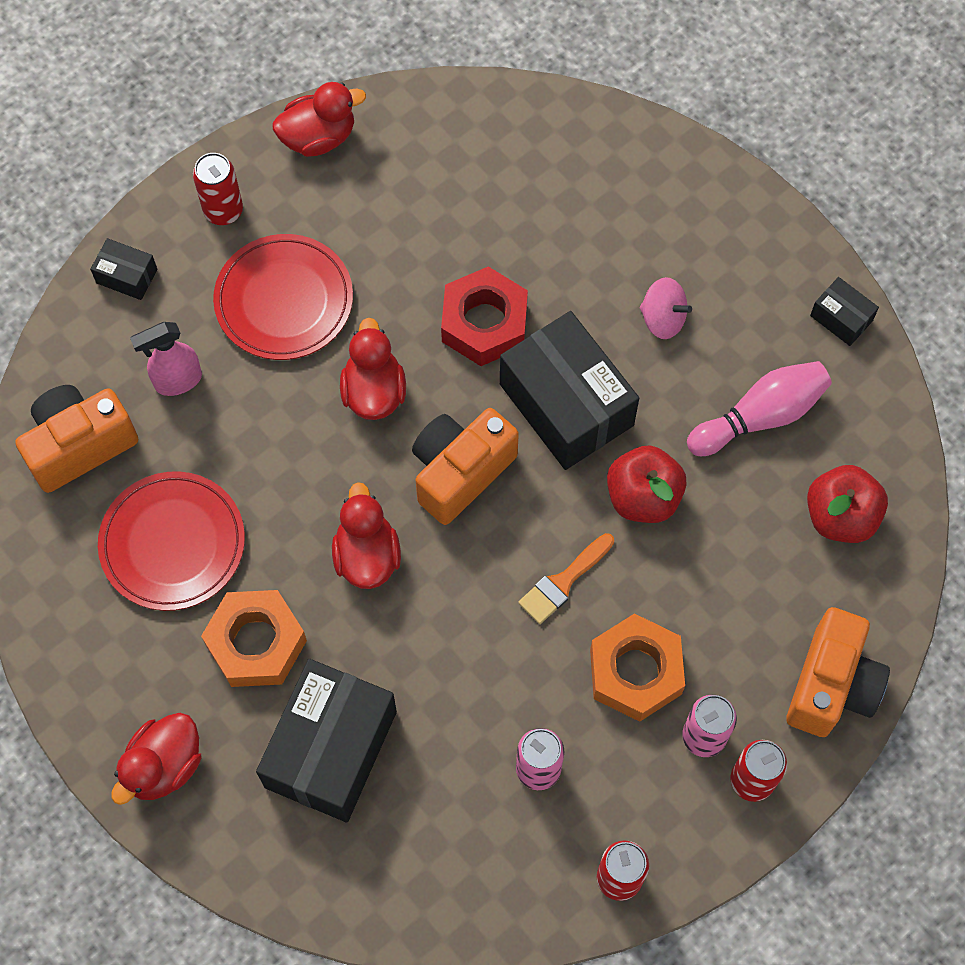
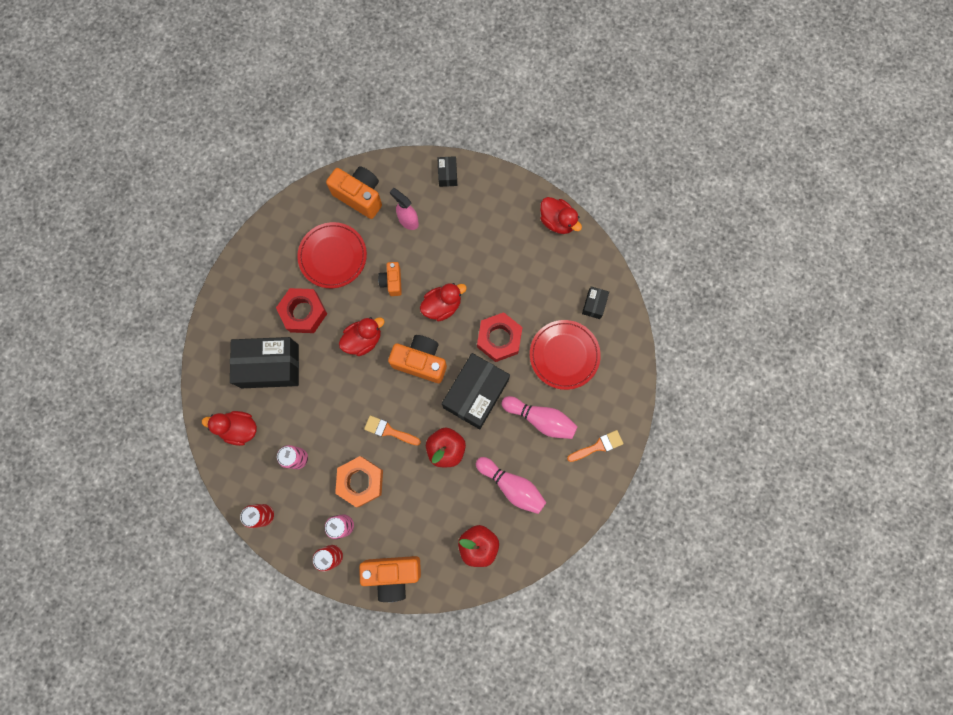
camera: 65 degrees right, 10 degrees up
(164, 766) = (235, 301): red duck -> red duck (239, 429)
(223, 211) = (499, 199): red can -> none
(256, 643) = (303, 312): orange nut -> red nut
(281, 458) = (392, 282): none -> orange camera
(284, 300) = (468, 246): red plate -> red plate (564, 355)
(663, 319) = (540, 419): pink spinning top -> pink bowling pin
(752, 250) = (598, 446): none -> orange brush
(841, 318) = (582, 504): black box -> black box (594, 305)

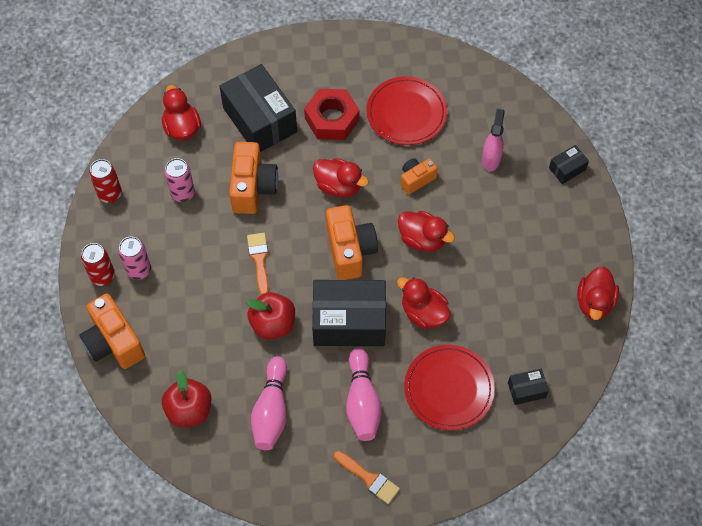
camera: 60 degrees right, 15 degrees down
(359, 196) = (485, 103): orange camera -> orange camera (253, 187)
(360, 481) = (192, 262): orange nut -> none
(499, 339) = (423, 313): red nut -> red duck

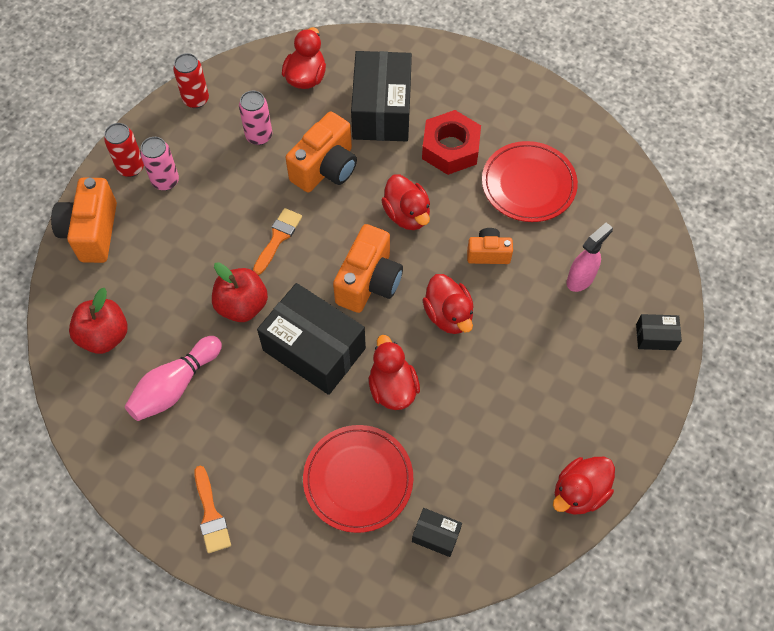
camera: 35 degrees right, 0 degrees up
(362, 401) = (264, 435): pink bowling pin -> none

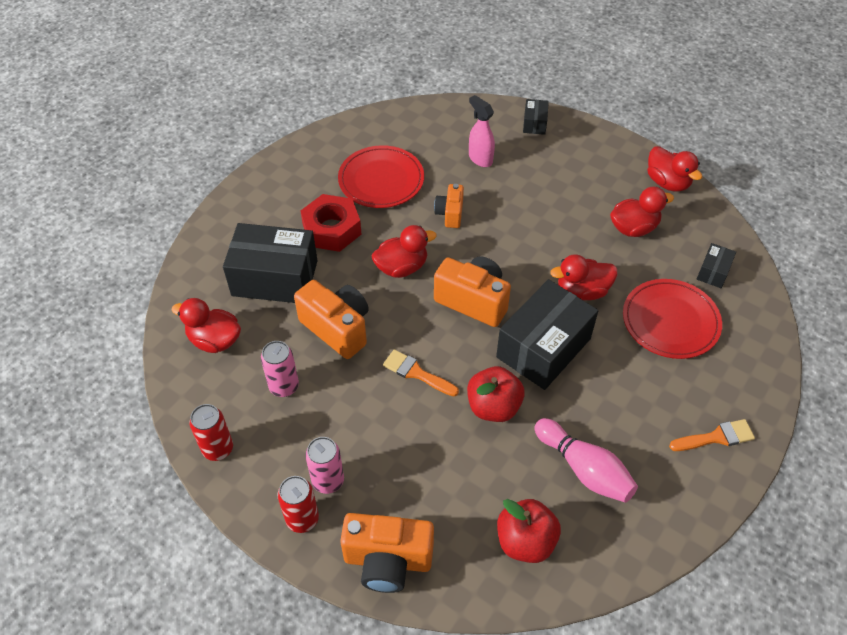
camera: 85 degrees left, 10 degrees down
(448, 315) = (510, 246): red duck -> red duck (633, 228)

